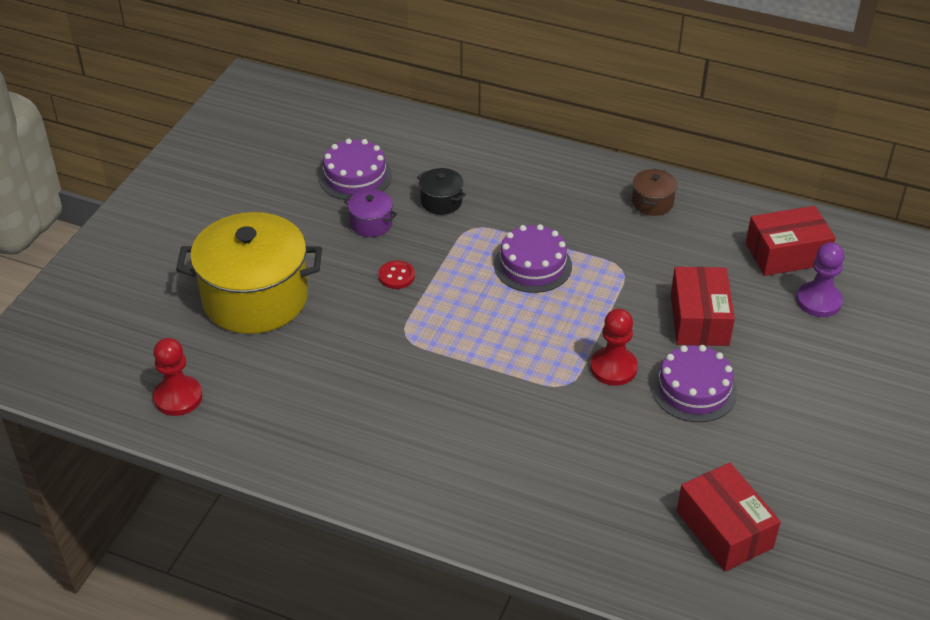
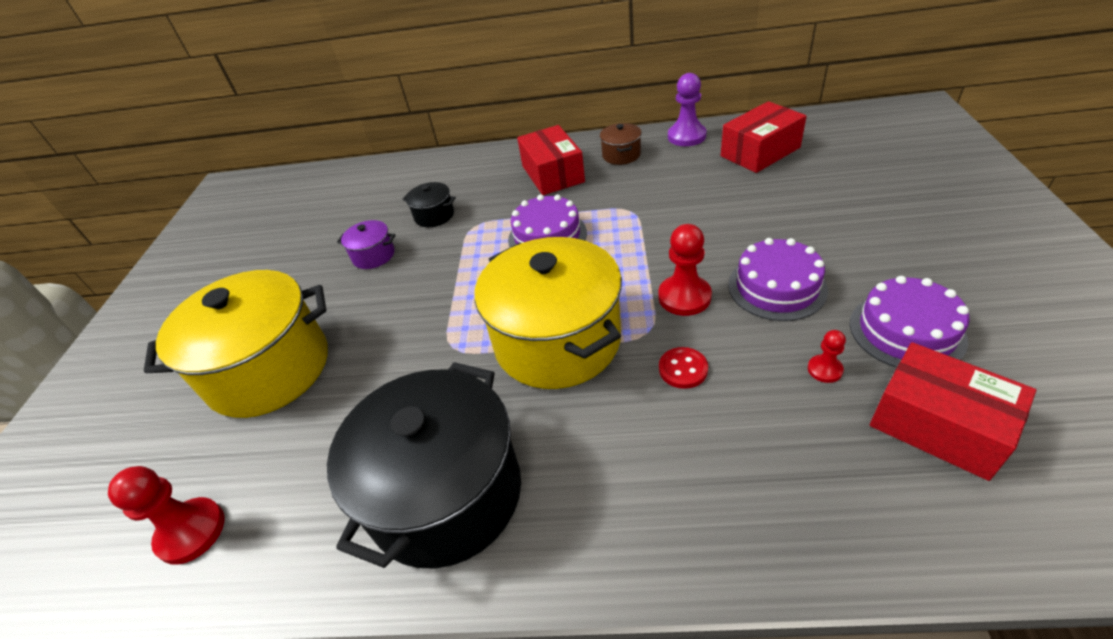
camera: 15 degrees left, 0 degrees up
(355, 177) = (344, 223): purple cake -> purple cake (906, 331)
(358, 439) = (446, 493): none -> black pot
(396, 276) = (418, 292): red button -> red button (683, 369)
(490, 364) = (557, 341): none -> yellow pot
(677, 464) = (824, 369): none -> red pawn
(699, 319) = (730, 225): red box -> red box (552, 174)
(818, 301) = (818, 175): purple pawn -> purple pawn (686, 136)

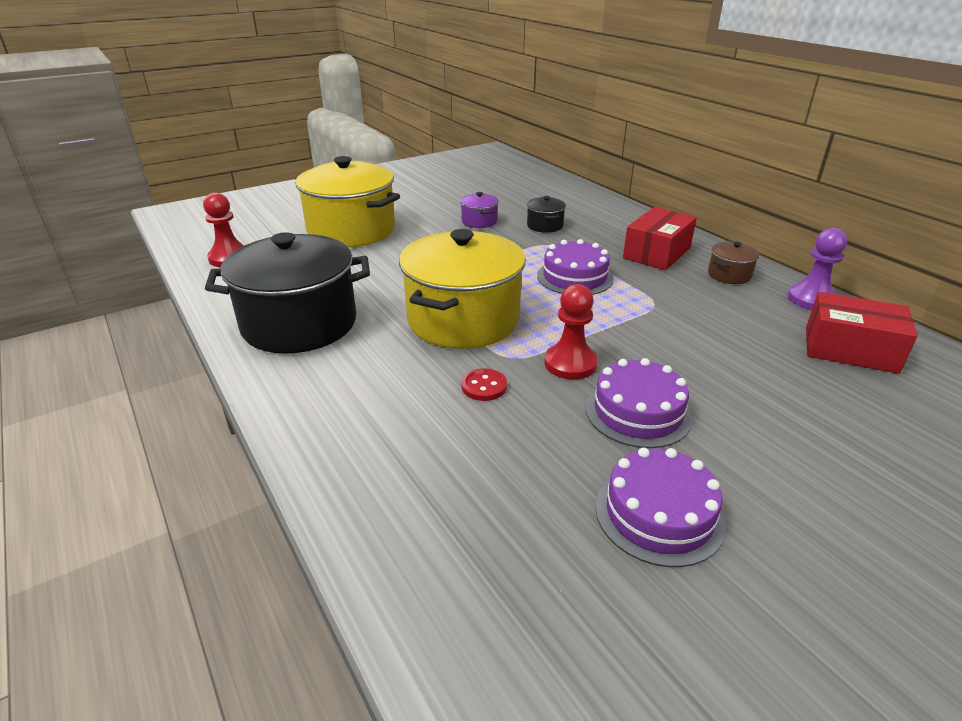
camera: 50 degrees right, 10 degrees down
(824, 369) = (551, 467): red pawn -> none
(938, 425) = (539, 559): red box -> none

